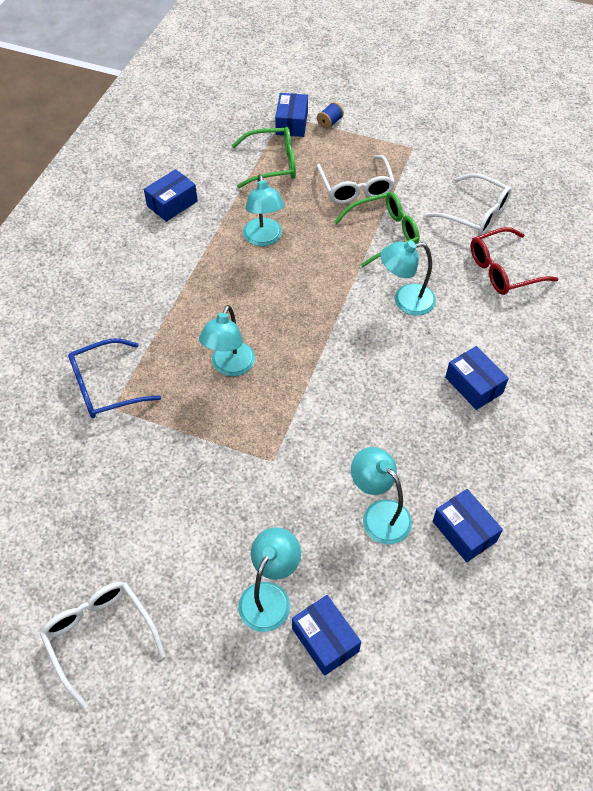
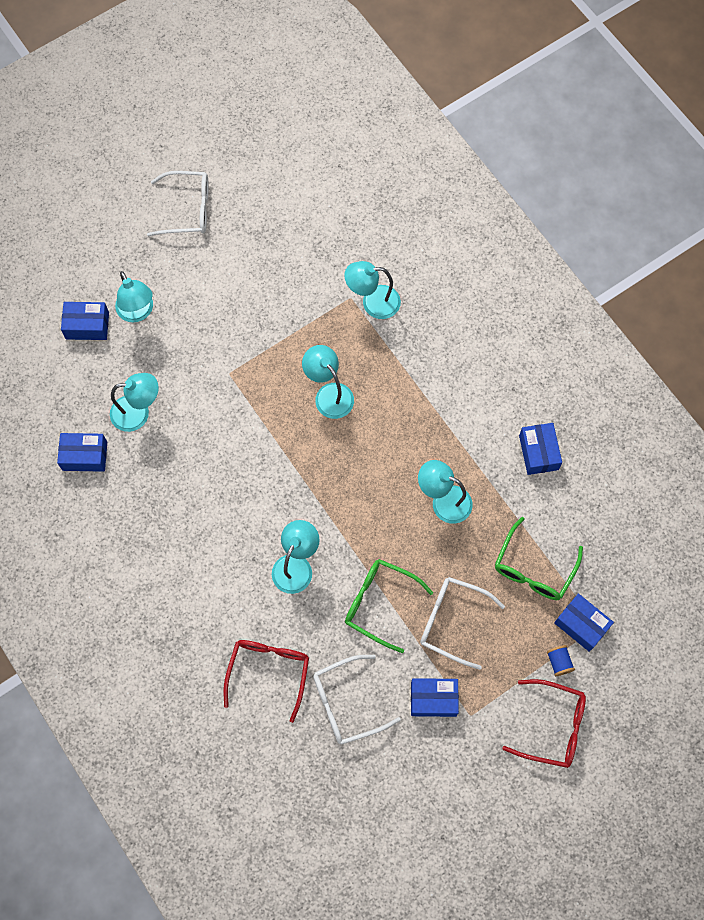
camera: 125 degrees right, 15 degrees up
(105, 387) = (373, 302): blue glasses -> turquoise lamp
(377, 107) = (552, 726): none -> red glasses
(384, 234) = (380, 603): green glasses -> green glasses turned 105 degrees clockwise
(474, 385) = (182, 554): blue box -> blue box (433, 699)

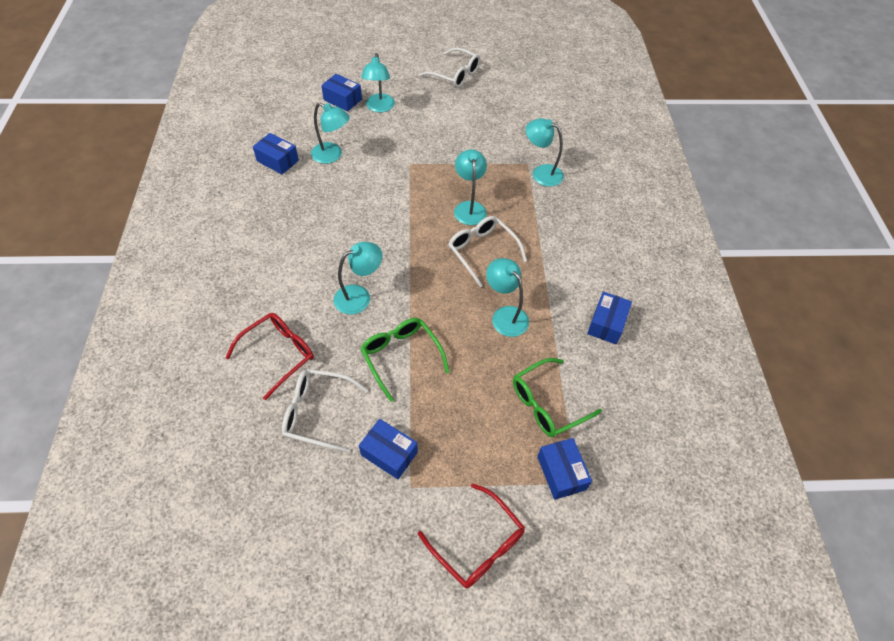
camera: 30 degrees right, 15 degrees down
(452, 621) = (449, 403): white glasses -> white glasses (482, 251)
(559, 662) = (520, 491): blue spool -> none

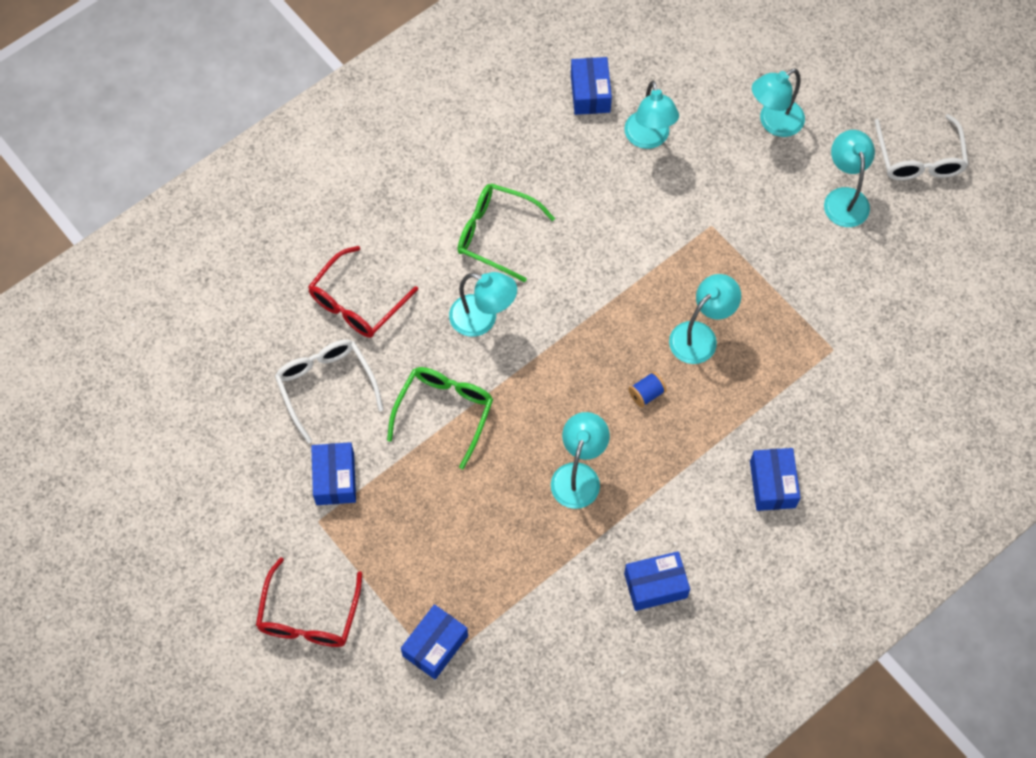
camera: 55 degrees right, 10 degrees up
(278, 354) = (357, 302): red glasses -> red glasses turned 120 degrees clockwise
(342, 100) = (748, 75): blue box -> blue box (772, 484)
(482, 251) = (646, 394): white glasses -> blue spool
(541, 173) = (831, 375): turquoise lamp -> turquoise lamp (844, 198)
(547, 404) = (502, 586): green glasses -> green glasses (496, 234)

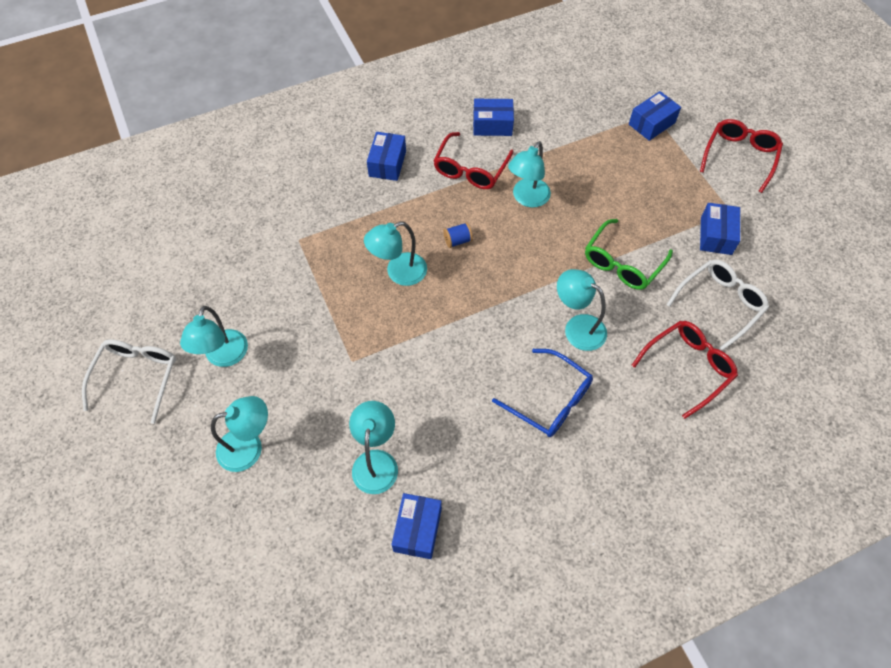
camera: 165 degrees left, 5 degrees down
(326, 386) = (719, 304): white glasses -> white glasses turned 120 degrees counterclockwise
(496, 234) = (550, 400): green glasses -> blue glasses
(662, 503) = (470, 169): none -> red glasses

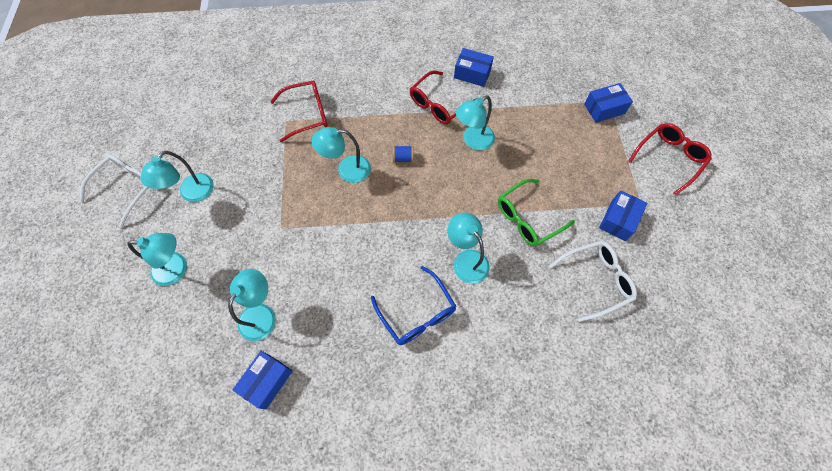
camera: 20 degrees right, 5 degrees up
(387, 164) = (377, 81): blue box -> none
(687, 367) = (544, 325): red glasses -> red glasses (307, 114)

